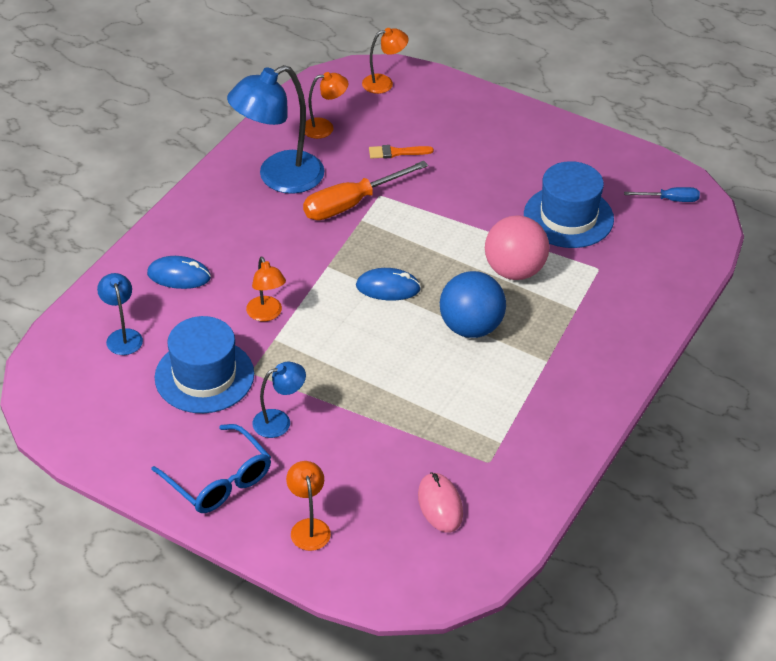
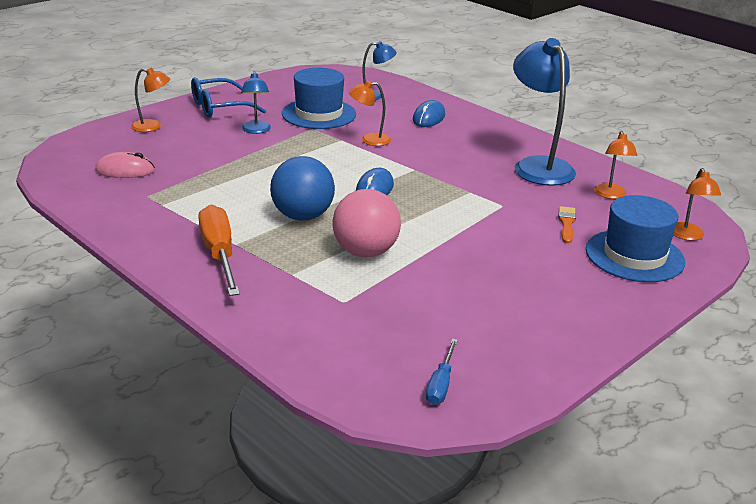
camera: 105 degrees right, 15 degrees down
(351, 204) = (493, 190): orange screwdriver -> orange screwdriver (219, 254)
(568, 217) = (434, 301): blue hat -> blue hat (634, 256)

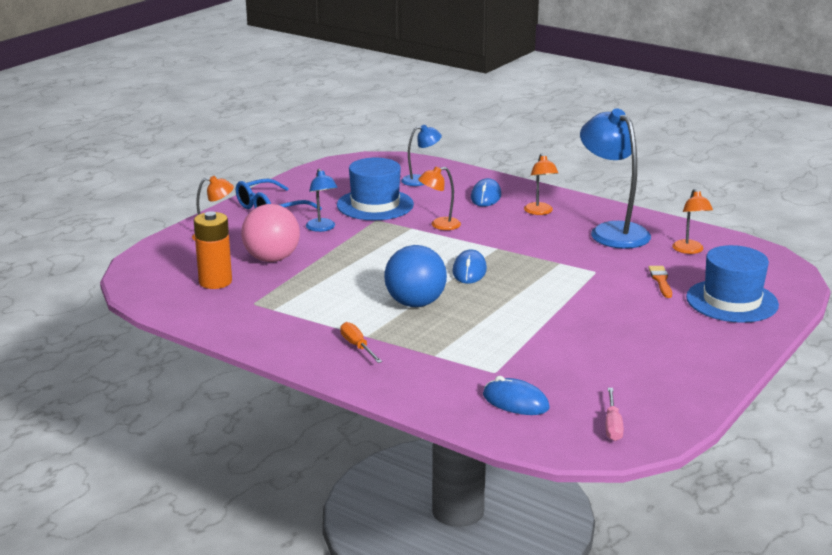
camera: 10 degrees left, 5 degrees down
(125, 170) = (215, 282): pink mouse -> orange battery
(219, 254) = (357, 346): orange screwdriver -> orange screwdriver, size x0.54
(348, 340) = (515, 402): none -> blue mouse
(365, 252) = (491, 328): pink ball -> pink ball (272, 259)
(441, 384) = (612, 425): blue screwdriver -> pink screwdriver
(688, 236) = (772, 278): orange lamp -> orange lamp (540, 212)

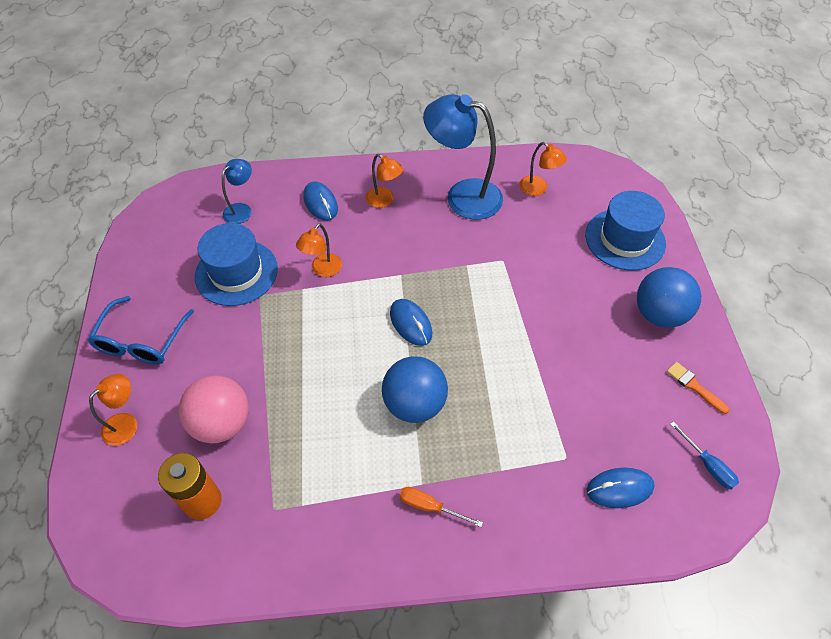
camera: 40 degrees left, 30 degrees up
(322, 228) = (222, 340): blue lamp -> none
(612, 425) = (707, 465): pink screwdriver -> blue screwdriver
(661, 280) = (557, 243): orange brush -> orange brush (694, 386)
(698, 346) = (659, 314): none -> blue ball

